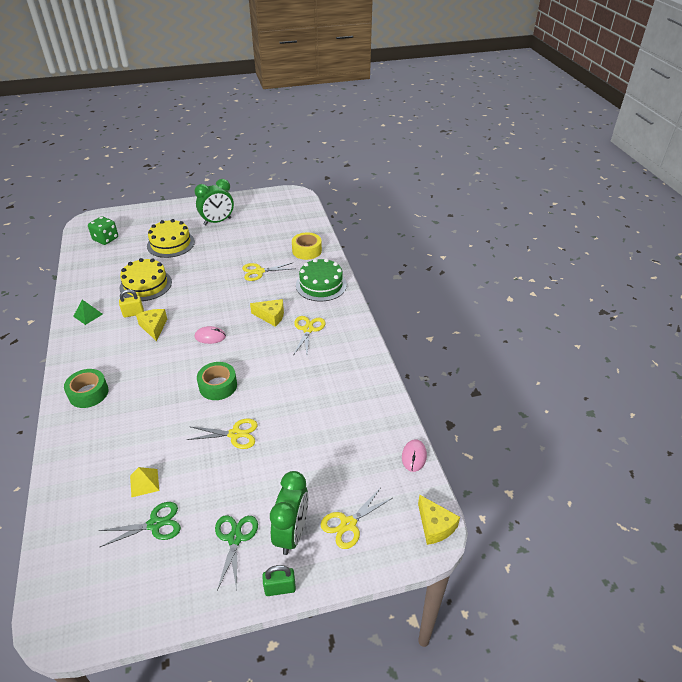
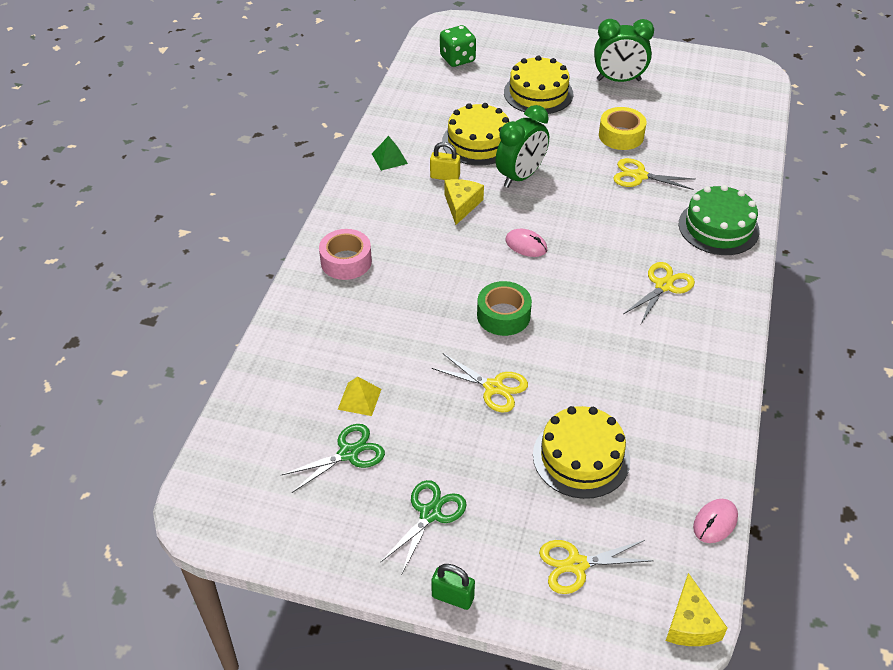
camera: 30 degrees right, 5 degrees up
(88, 393) = (346, 261): green tape -> pink tape
(155, 524) = (348, 453): green scissors -> green scissors turned 45 degrees counterclockwise
(271, 316) = (622, 247): yellow cheese -> none
(292, 533) = (500, 541): green clock -> green clock (520, 176)
(307, 251) = (725, 168): yellow tape -> yellow tape (621, 136)
(314, 454) = (581, 457): none -> yellow cake

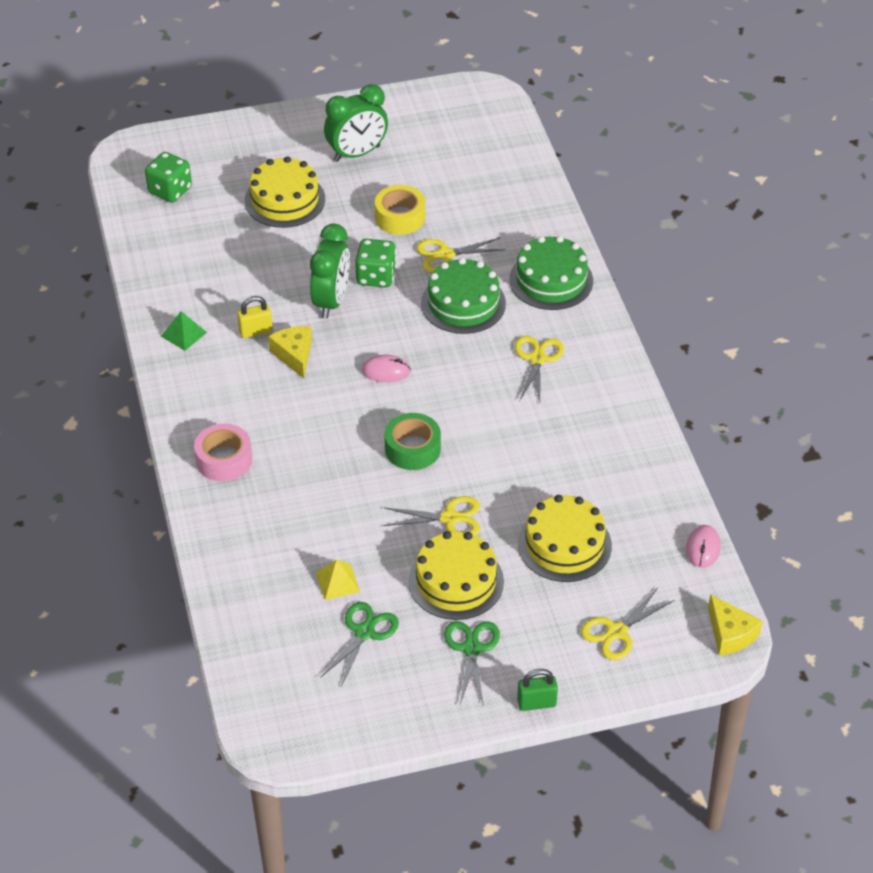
camera: 30 degrees left, 0 degrees up
(478, 142) = (262, 280): yellow cake -> yellow cake (456, 581)
(570, 171) = (376, 276): none -> green dice
(628, 217) = (463, 303): none -> green cake

